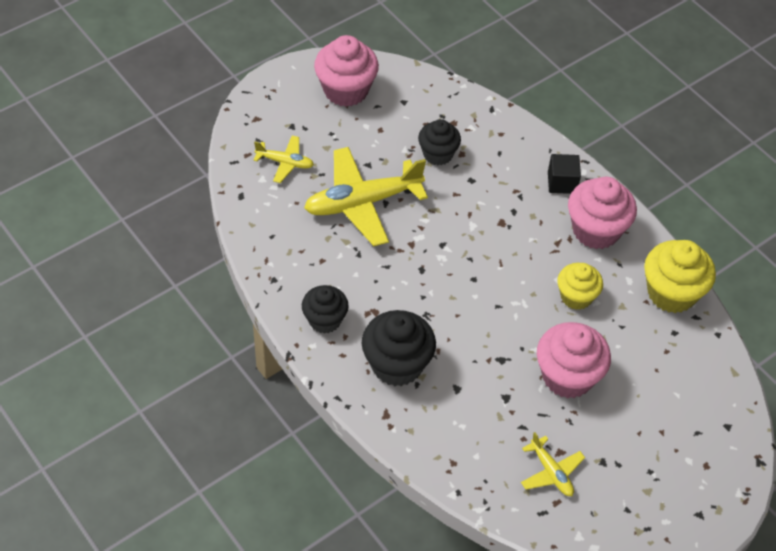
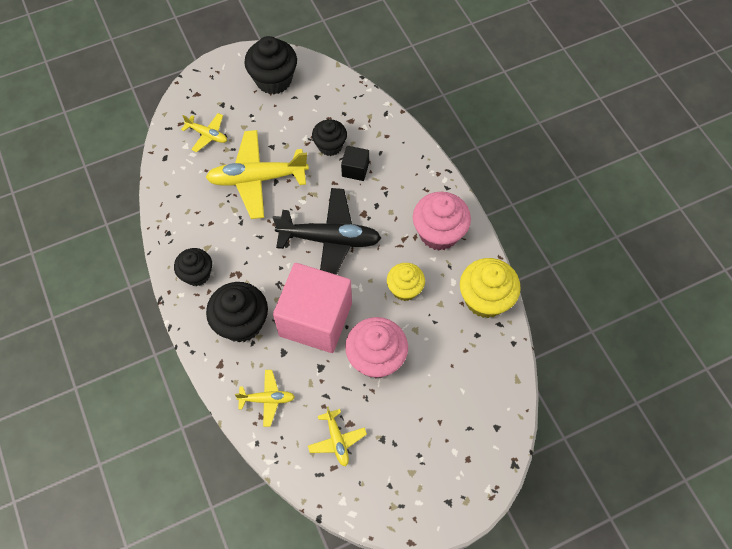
camera: 15 degrees right, 10 degrees up
(346, 90) = (273, 80): pink cupcake -> black cupcake
(454, 442) = (267, 399): none -> yellow plane
(471, 257) = (329, 239): none -> black plane
(483, 346) = (315, 319): none -> pink cube
(562, 182) = (423, 186): black cube -> black cube (355, 169)

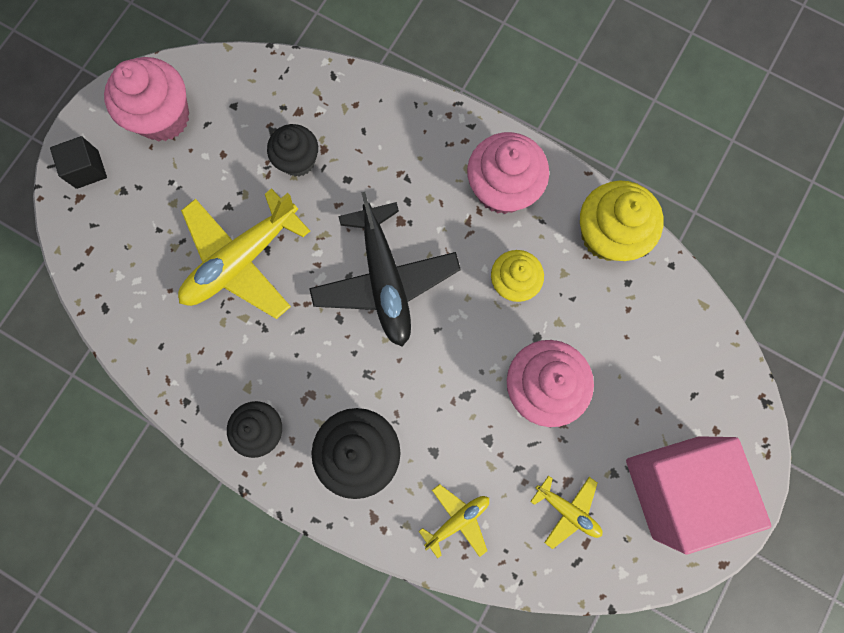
camera: 35 degrees left, 15 degrees up
(207, 135) = (135, 243): yellow plane -> none
(273, 80) = (163, 117): black cupcake -> pink cupcake
(315, 319) = (441, 387): pink cube -> pink cube (676, 487)
(329, 239) = (385, 279): black plane -> black plane turned 105 degrees clockwise
(355, 169) = (350, 171): black cube -> black cube (87, 169)

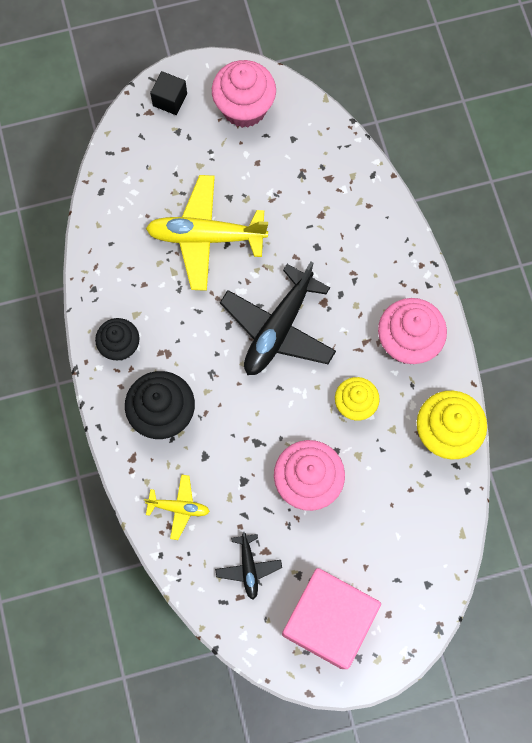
camera: 45 degrees right, 5 degrees down
(298, 160) = (298, 208): black cupcake -> none
(567, 510) = (248, 567): yellow plane -> black plane

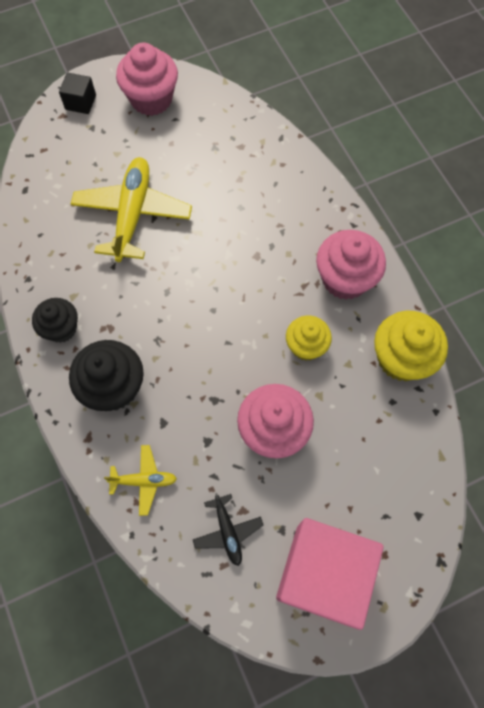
camera: 10 degrees left, 5 degrees down
(206, 237) = (132, 214): yellow plane -> yellow plane turned 105 degrees clockwise
(278, 328) = (217, 286): black plane -> none

